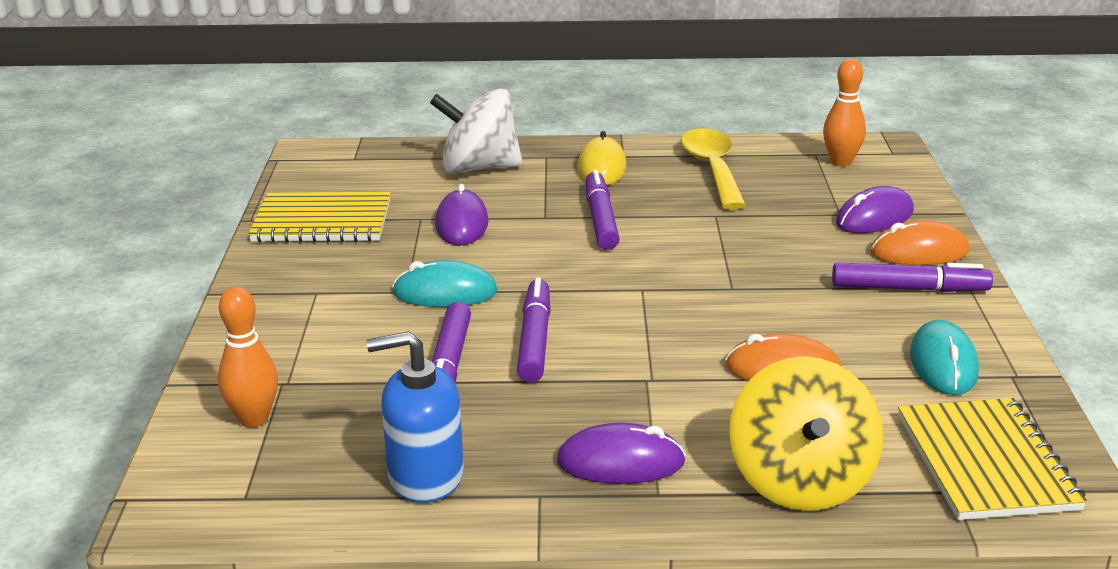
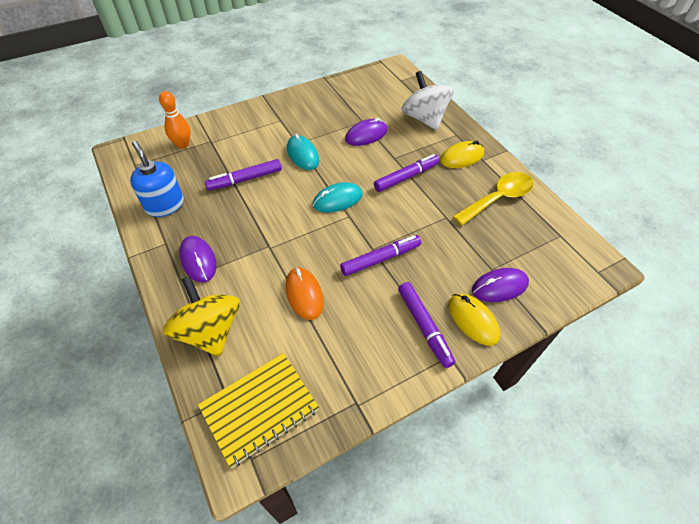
camera: 60 degrees right, 25 degrees up
(322, 221) = (338, 96): yellow notebook -> none
(534, 340) = (281, 197): purple marker -> purple marker (380, 259)
(801, 481) = (209, 331): yellow spinning top -> yellow spinning top turned 90 degrees clockwise
(841, 162) = (560, 250): orange bowling pin -> none
(874, 218) = (499, 287): purple mouse -> purple mouse turned 45 degrees counterclockwise
(919, 252) = (472, 320): orange mouse -> yellow mouse
(943, 364) = (349, 364): turquoise mouse -> turquoise mouse (337, 200)

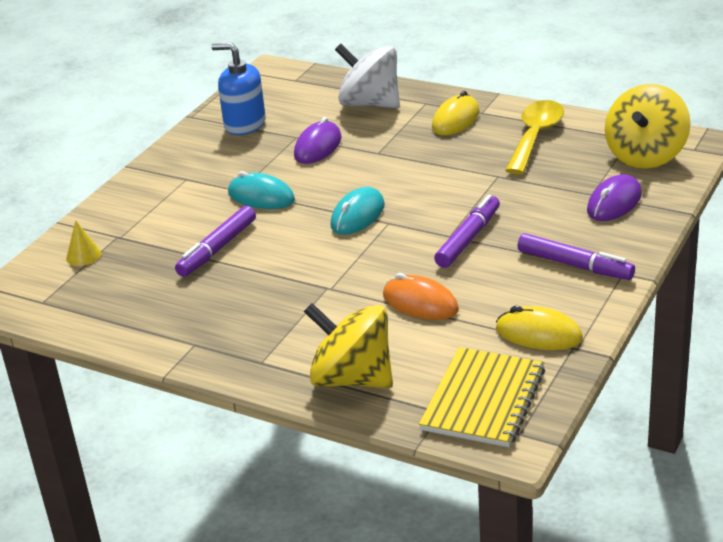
camera: 30 degrees left, 20 degrees down
(165, 205) = (143, 315): blue soap dispenser -> blue soap dispenser (245, 124)
(183, 145) = (83, 256): orange bowling pin -> yellow cone
(198, 260) = (258, 337): purple mouse -> none
(406, 177) = (413, 162): purple marker -> none
(472, 320) = (616, 238): yellow mouse -> yellow mouse (538, 334)
(558, 257) = (645, 156): none -> yellow spinning top

